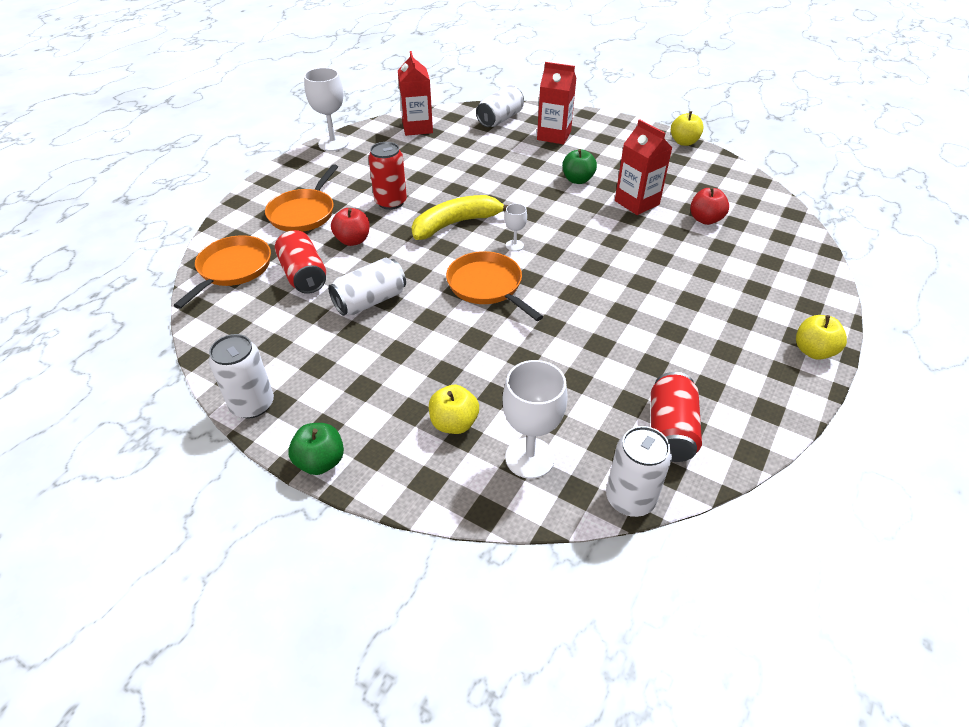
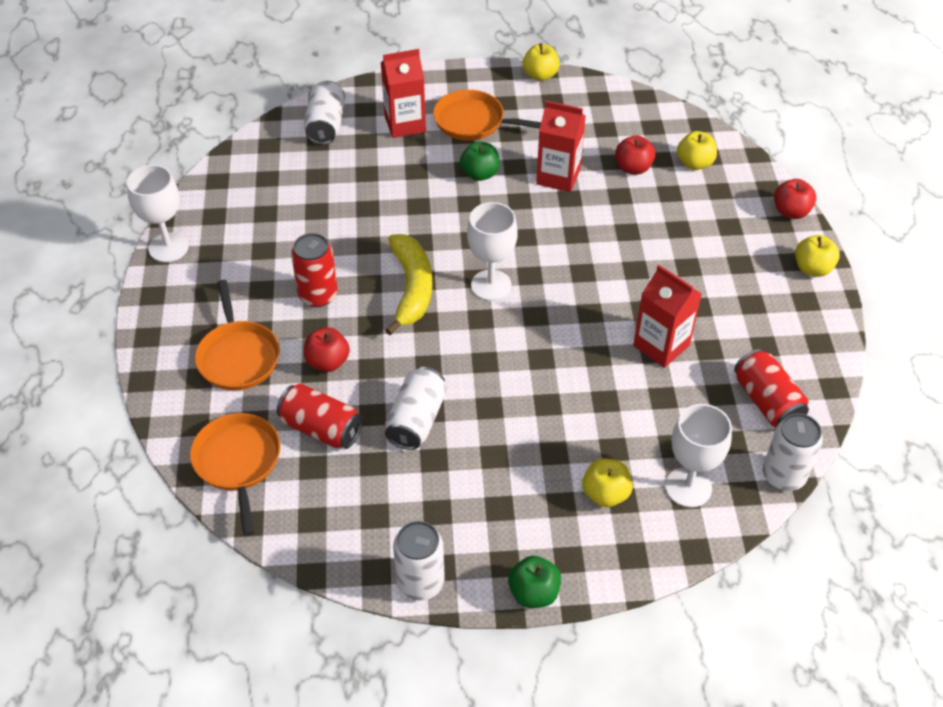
camera: 35 degrees left, 5 degrees up
(417, 128) = (244, 180): red carton -> red carton (661, 345)
(456, 224) = (411, 288): yellow banana -> yellow banana turned 150 degrees clockwise
(487, 286) = (507, 344): orange pan -> orange pan (473, 121)
(514, 245) = (491, 285): white goblet -> white goblet, size x1.96
(764, 236) = (694, 163): none -> yellow apple
(828, 302) = (791, 212): none -> red apple

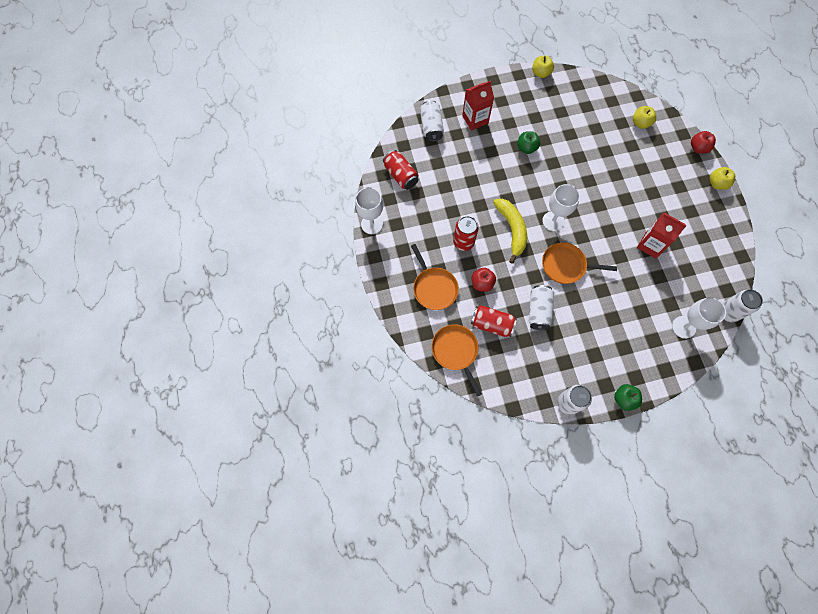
camera: 10 degrees left, 20 degrees up
(473, 121) = (512, 112): orange pan -> orange pan (565, 265)
(558, 176) = (569, 143): red carton -> none
(605, 494) = (644, 338): yellow apple -> none
(633, 168) = (608, 131): red apple -> none
(767, 402) = (711, 270): red can -> red can (400, 175)

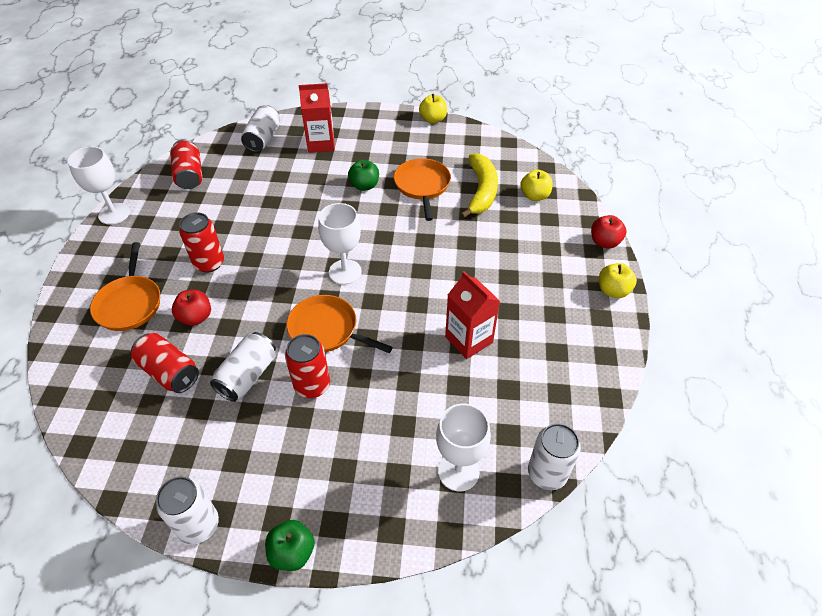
camera: 20 degrees right, 20 degrees down
(455, 351) = (93, 391): orange pan -> orange pan (422, 186)
(512, 230) = (282, 266): yellow banana -> yellow banana (481, 191)
(579, 304) = (312, 385): none -> red can

